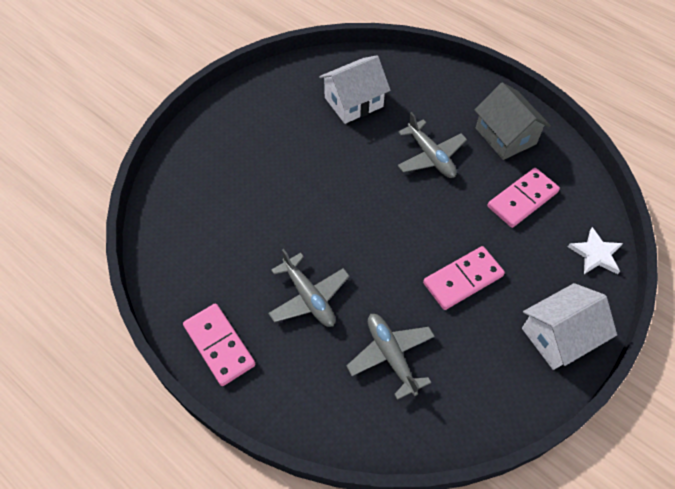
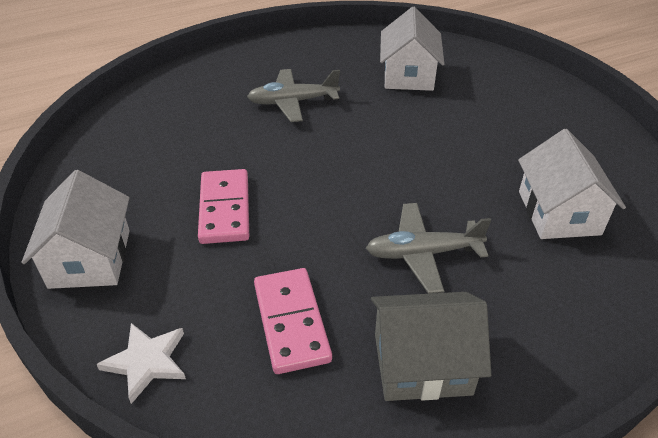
camera: 115 degrees right, 15 degrees down
(219, 345) = (287, 50): pink domino -> none
(223, 225) = (408, 75): none -> white house
(391, 356) = (192, 131): grey plane -> none

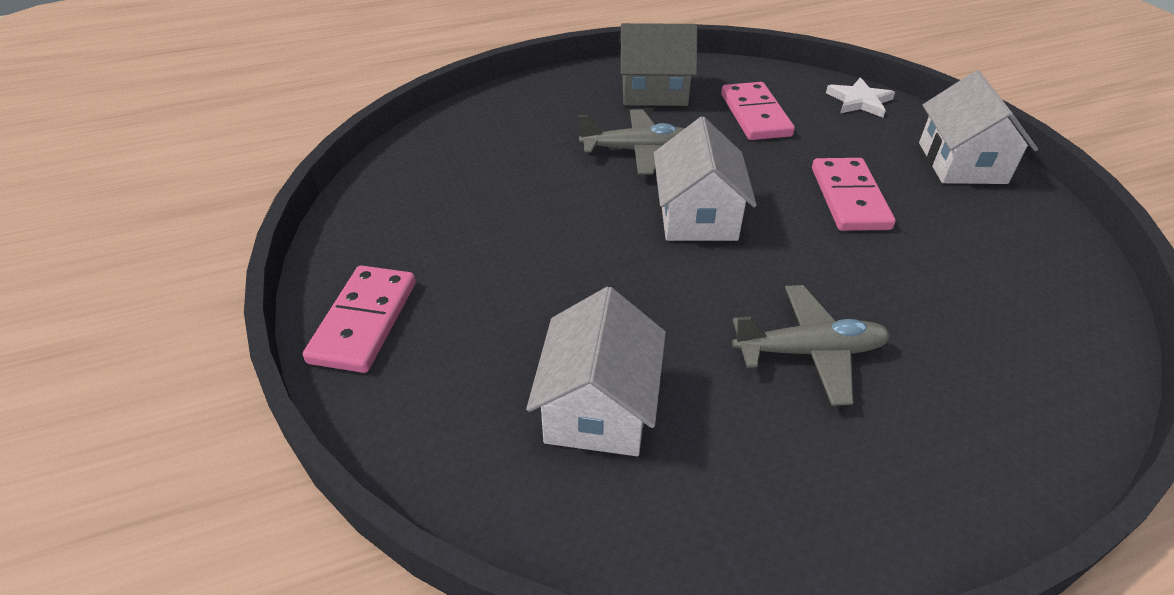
camera: 175 degrees left, 0 degrees up
(559, 213) = (484, 176): white house -> white house (697, 215)
(560, 103) = (364, 321): none -> pink domino

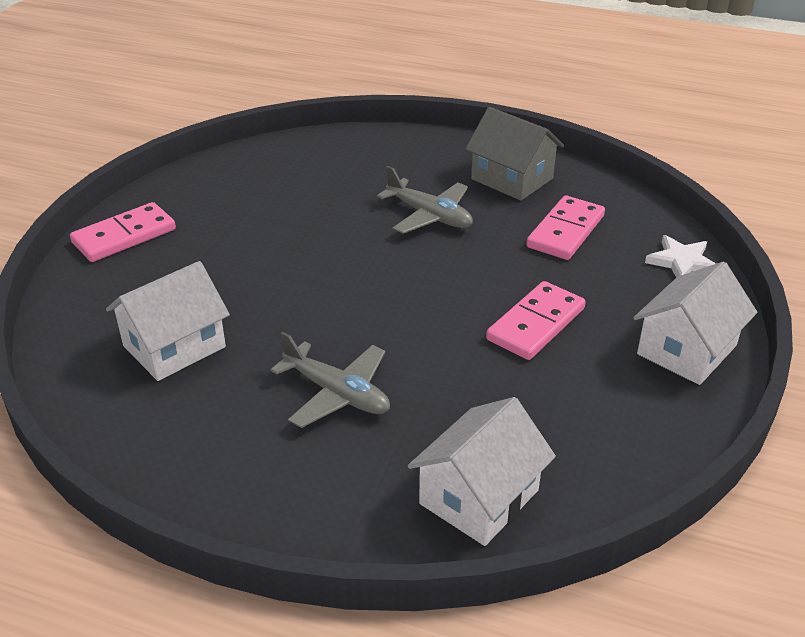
camera: 40 degrees right, 5 degrees down
(697, 215) = (400, 278): white house -> white house (479, 497)

